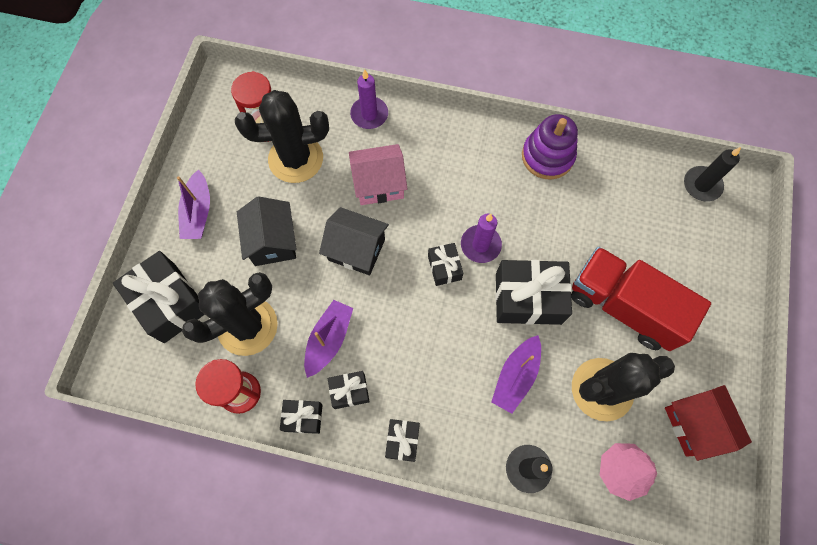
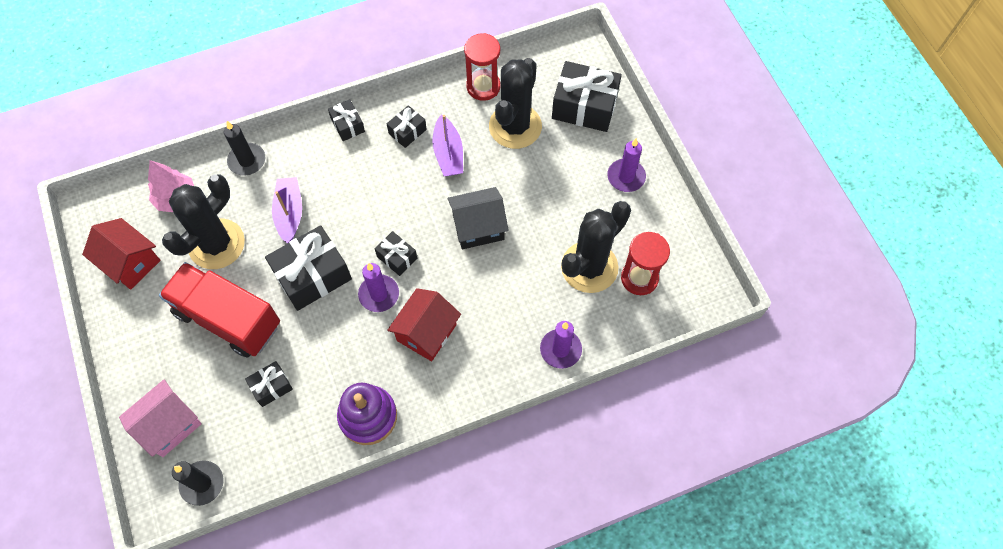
camera: 145 degrees right, 5 degrees down
(198, 212) = (626, 177): purple boat -> purple candle
(272, 241) = (549, 192): black house -> none
(303, 417) = (427, 98): black gift -> black gift (271, 387)
(379, 184) = (501, 291): pink house -> pink house (169, 425)
(461, 189) = (426, 332): none -> red house
(623, 306) = (228, 319): red truck -> red truck turned 150 degrees counterclockwise

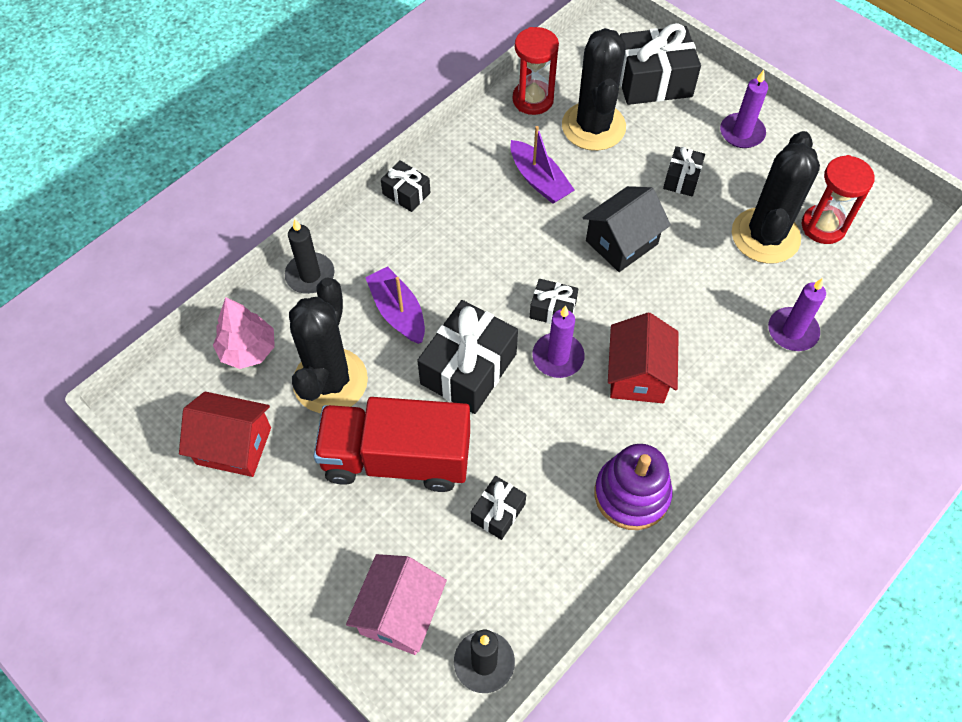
camera: 25 degrees left, 5 degrees down
(407, 131) = (479, 175): black gift -> black gift (682, 179)

